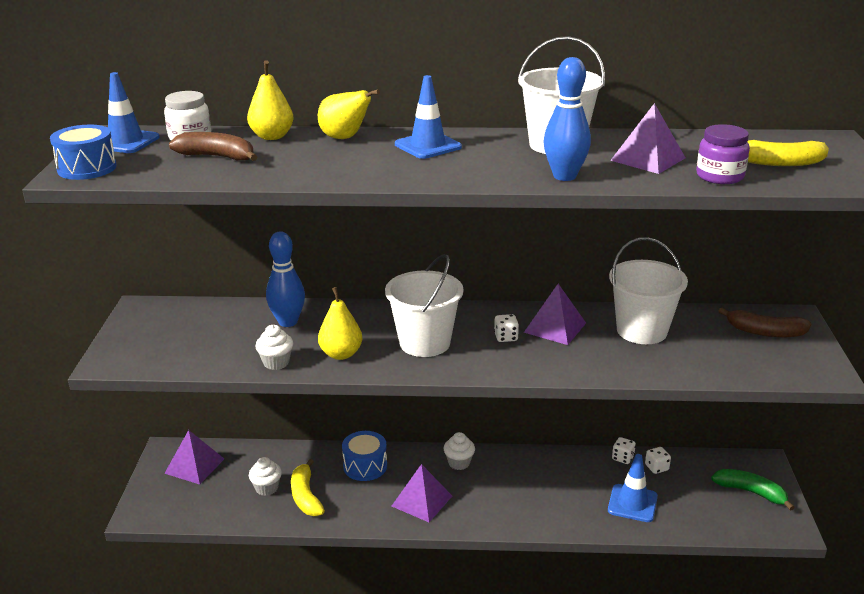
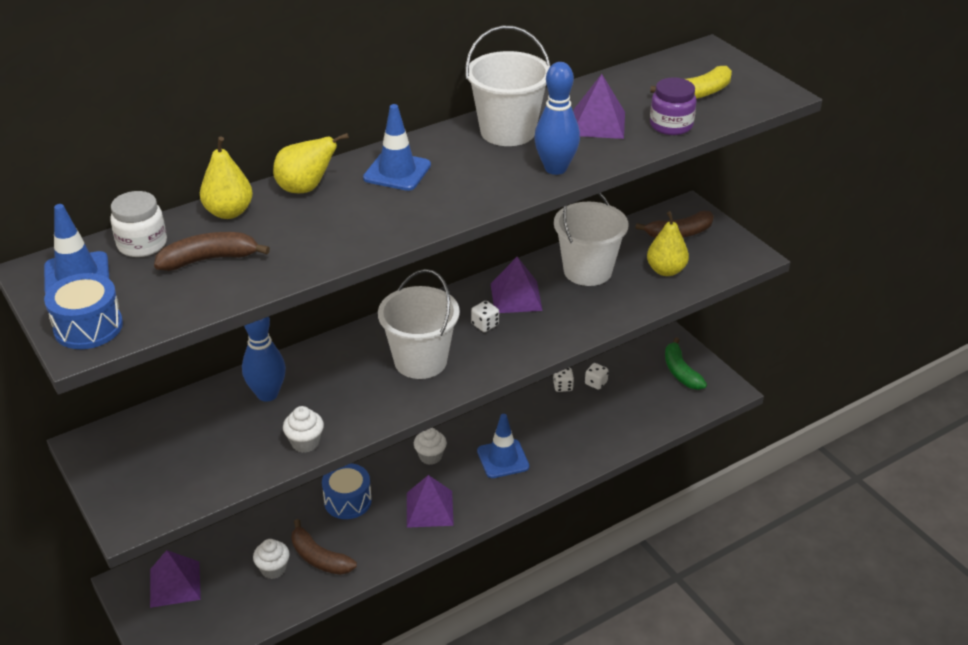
camera: 35 degrees left, 10 degrees up
(305, 496) = (319, 558): yellow banana -> brown banana
(341, 354) = (357, 406): yellow pear -> yellow pear (666, 270)
(632, 503) = (602, 425): blue traffic cone -> blue traffic cone (503, 459)
(751, 492) = (680, 372): green banana -> green banana turned 105 degrees counterclockwise

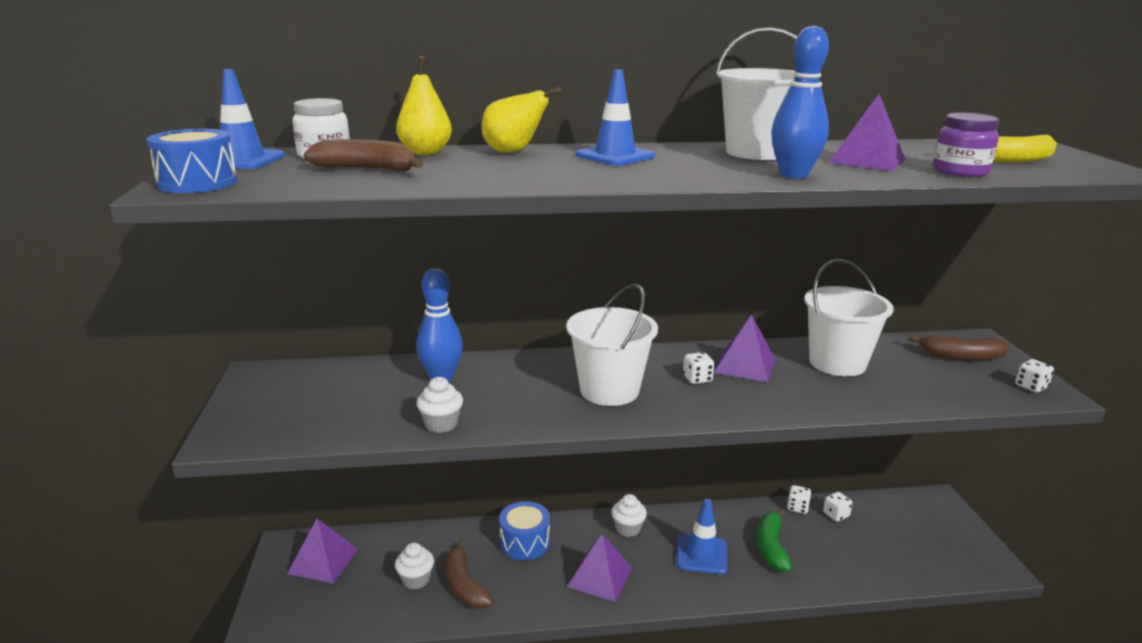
camera: 25 degrees right, 15 degrees down
(666, 270) = (933, 382): yellow pear -> none
(680, 372) = (940, 532): green banana -> green banana (771, 547)
(736, 253) = (1031, 386): none -> white dice

